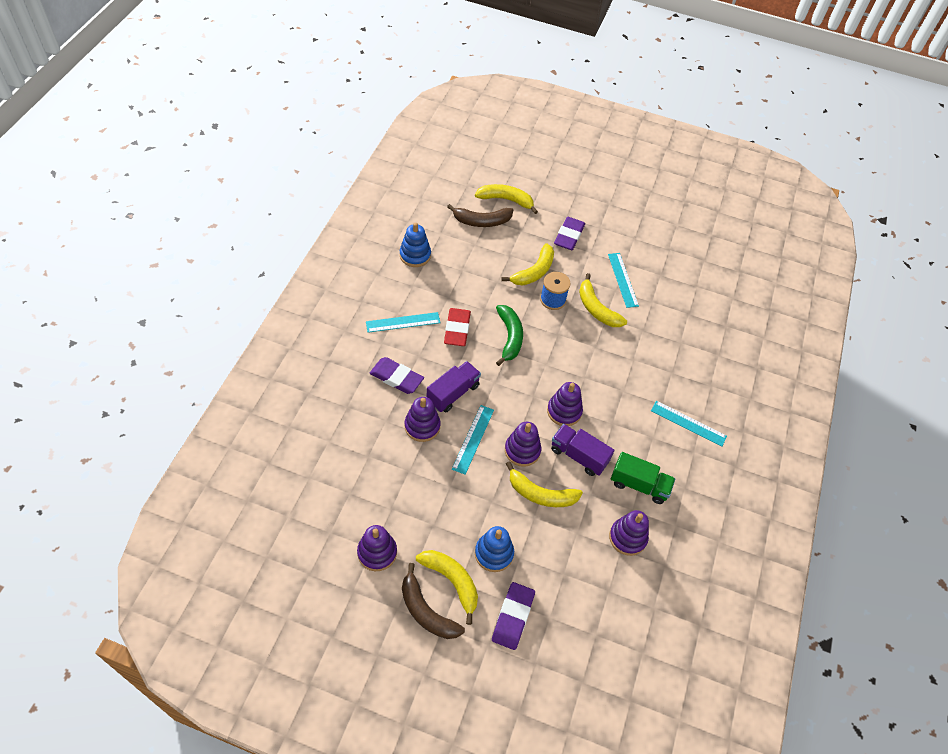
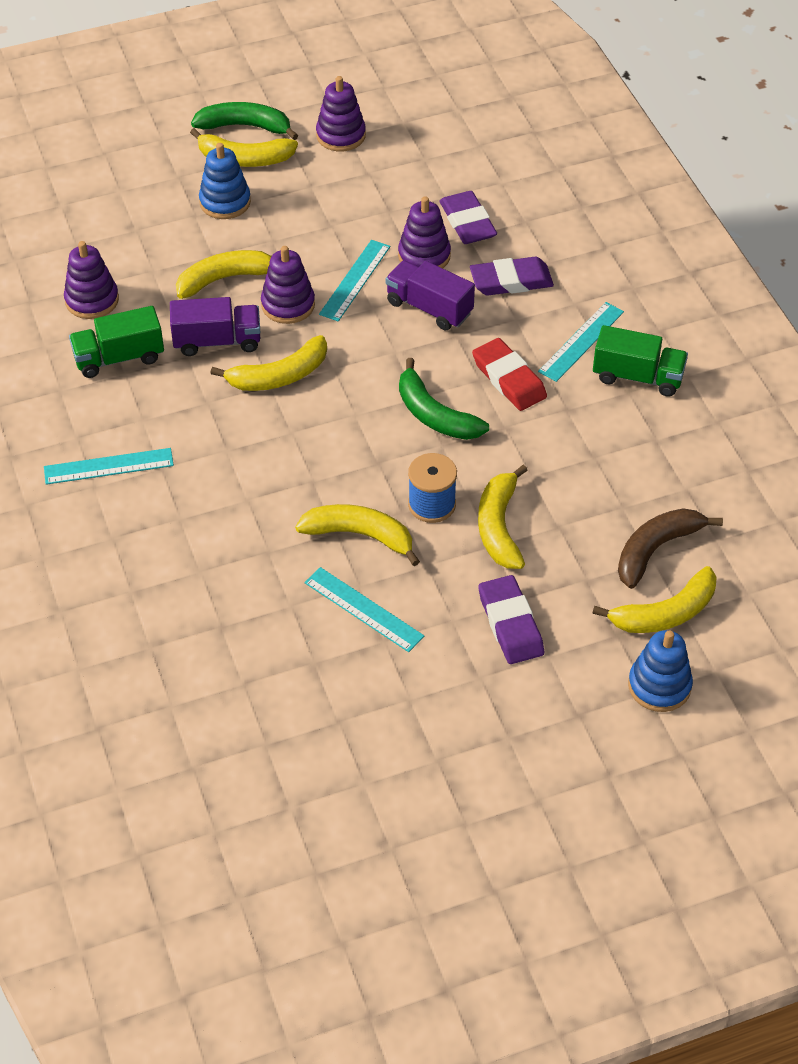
camera: 145 degrees right, 5 degrees down
(400, 288) = (637, 377): none -> green truck
(415, 255) = (676, 432): blue stacking toy -> blue stacking toy (659, 686)
(426, 611) = (245, 126): brown banana -> green banana
(453, 393) = (429, 308): purple truck -> purple truck turned 120 degrees clockwise
(473, 439) = (355, 280): turquoise ruler -> turquoise ruler turned 45 degrees clockwise
(513, 617) = (157, 170): purple eraser -> purple eraser (467, 222)
(564, 411) = (279, 376): purple stacking toy -> yellow banana

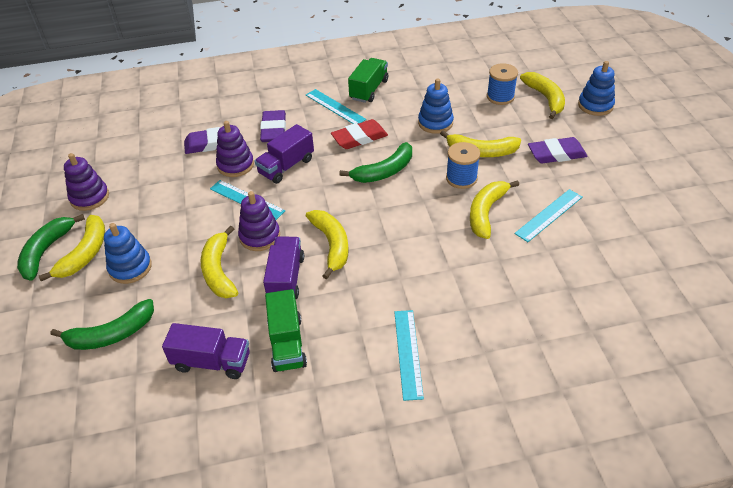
camera: 80 degrees left, 5 degrees down
(92, 300) = (212, 362): purple stacking toy -> purple truck
(126, 213) = (111, 334): none -> green banana
(564, 466) = (435, 123): none -> blue stacking toy
(656, 549) = (500, 97): brown banana -> blue spool

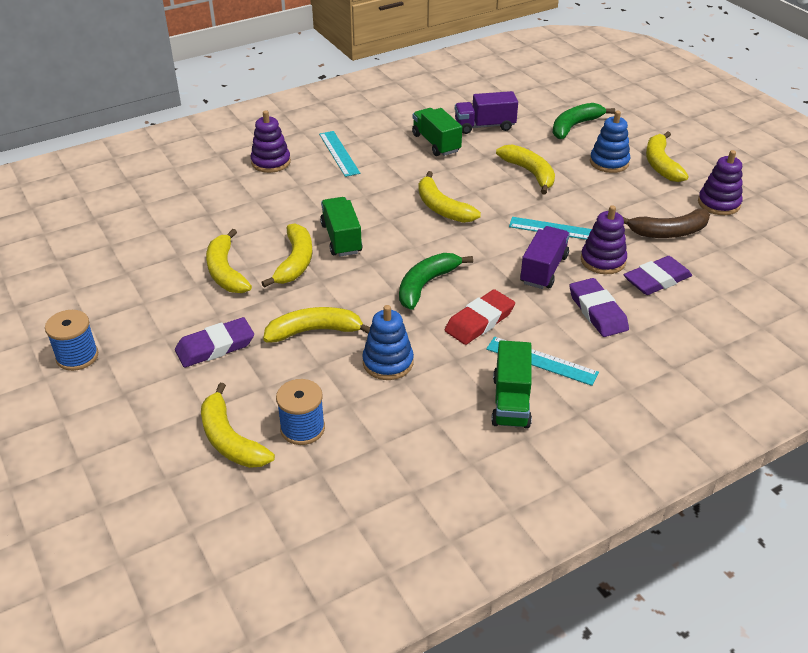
camera: 160 degrees right, 5 degrees down
(46, 251) = (697, 160): green banana -> none
(160, 179) = (669, 232): none -> brown banana
(260, 236) = (516, 202): purple stacking toy -> purple stacking toy (271, 162)
(286, 279) = (466, 178): purple truck -> none
(439, 229) = (341, 239): none -> green truck
(461, 178) = (331, 293): blue spool -> blue spool (77, 356)
(549, 215) = (225, 272): turquoise ruler -> yellow banana
(595, 105) = (151, 441): blue stacking toy -> none

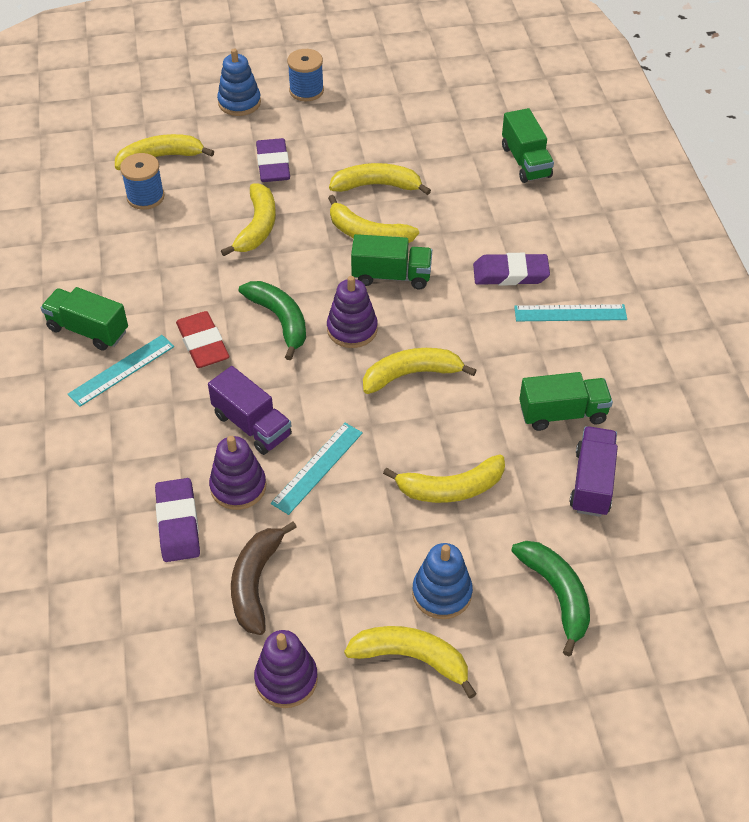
camera: 110 degrees right, 10 degrees up
(165, 198) = (525, 162): none -> green truck
(271, 162) = (570, 251): purple stacking toy -> purple stacking toy (352, 329)
(388, 362) = (187, 264): blue stacking toy -> blue stacking toy (239, 102)
(597, 311) = (160, 444): purple eraser -> purple eraser (510, 273)

